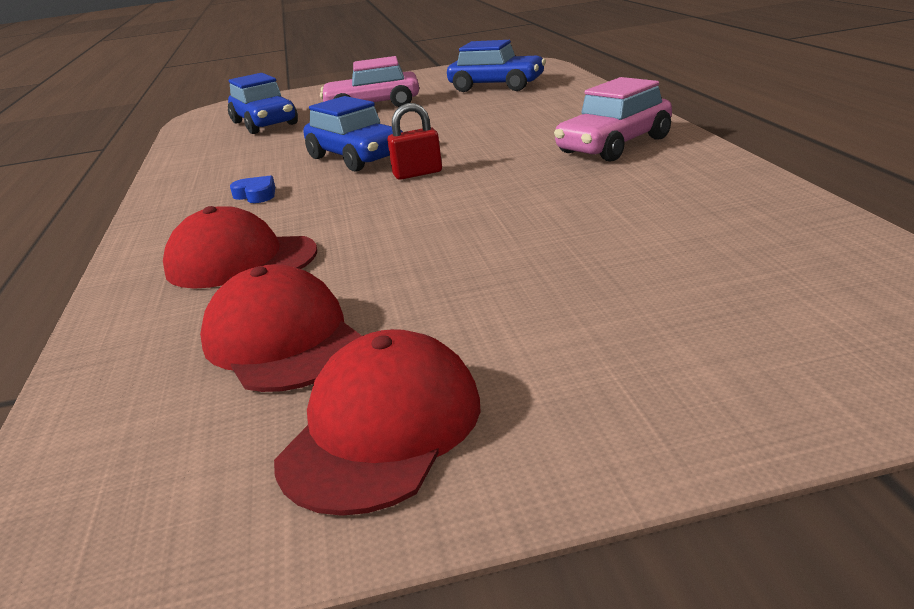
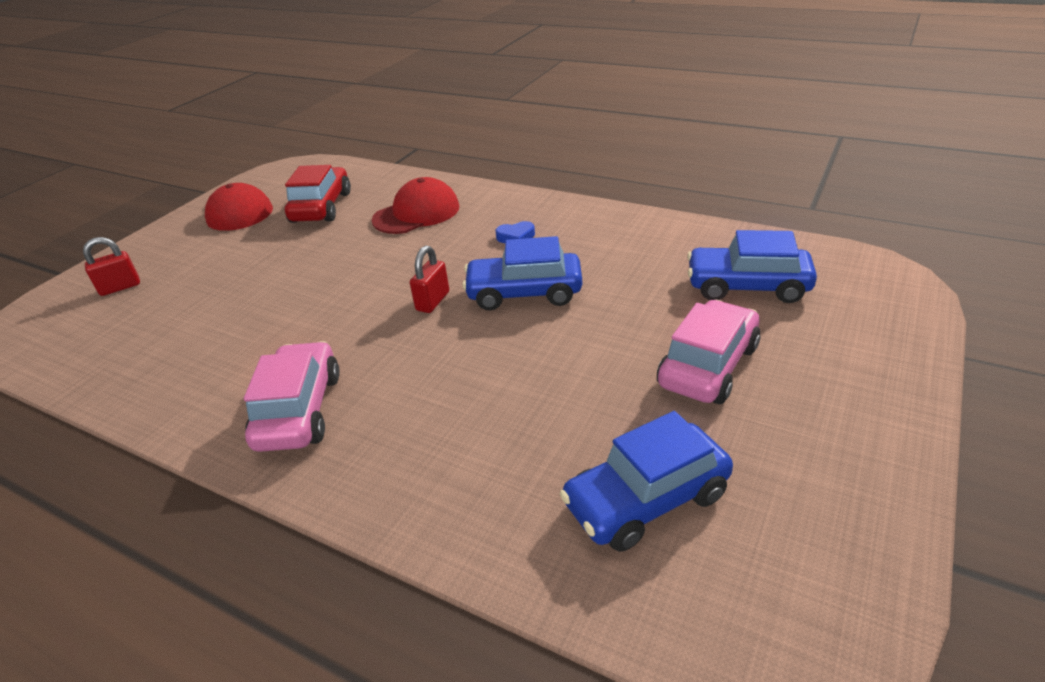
camera: 130 degrees right, 10 degrees up
(282, 340) = (321, 207): red cap -> red car
(737, 337) = (120, 287): none -> red padlock

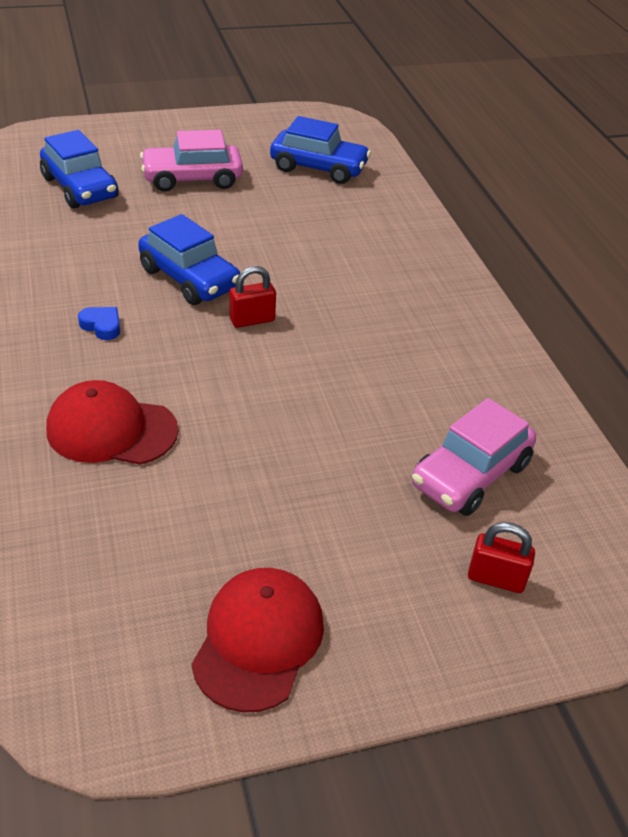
camera: 140 degrees left, 5 degrees up
(299, 410) = (428, 309): pink car -> pink car (470, 474)
(321, 207) = (170, 539): red car -> none

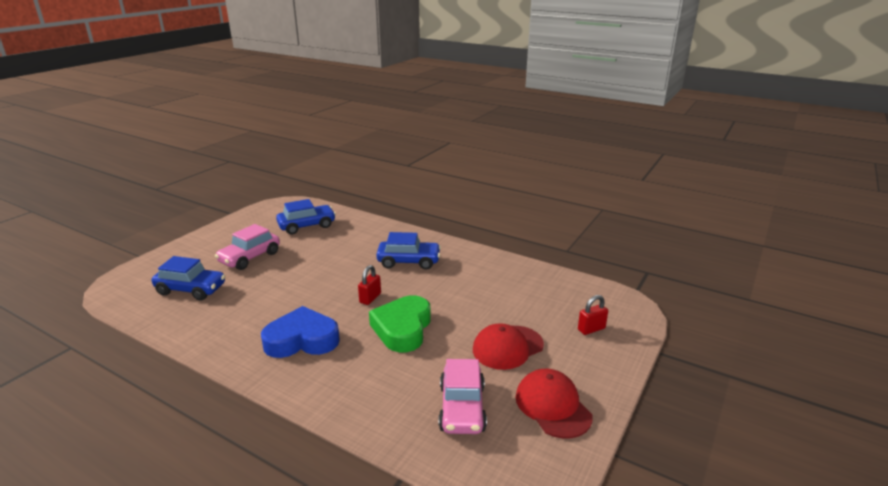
camera: 40 degrees left, 15 degrees down
(102, 326) = (302, 340): blue heart -> blue heart, size x2.49
(111, 430) = (375, 376): red cap -> red cap (507, 347)
(189, 279) = (315, 298): blue car -> blue car (409, 262)
(231, 389) = (402, 328): none -> green heart
(470, 474) = (534, 302): pink car -> pink car (462, 408)

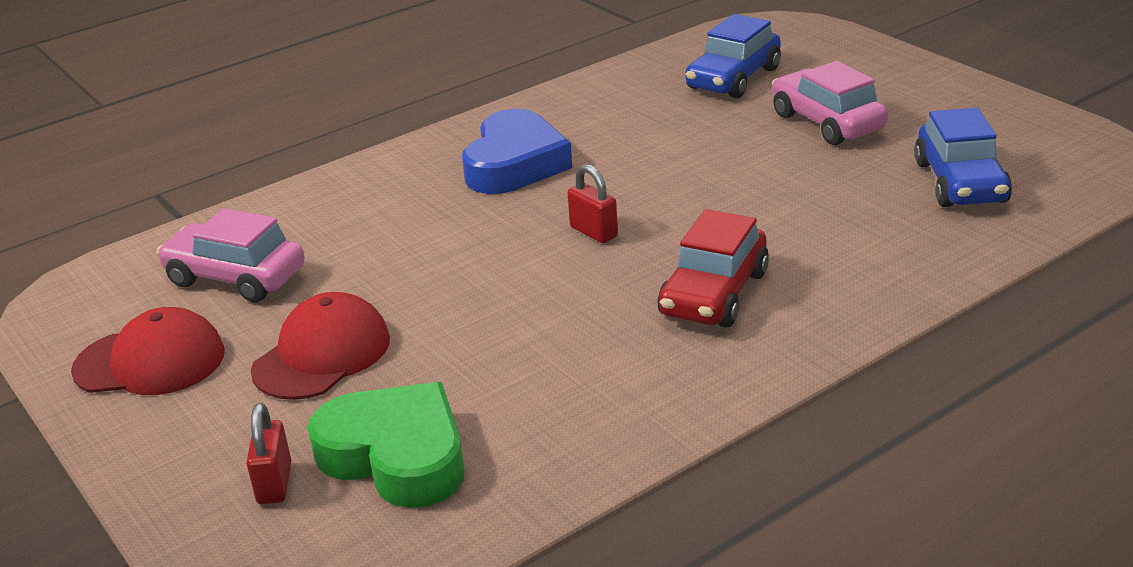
camera: 115 degrees right, 5 degrees up
(402, 328) = (470, 254): green heart -> green heart (396, 456)
(409, 262) = (713, 294): blue car -> red car
(507, 347) = (322, 354): red cap -> red cap turned 45 degrees clockwise

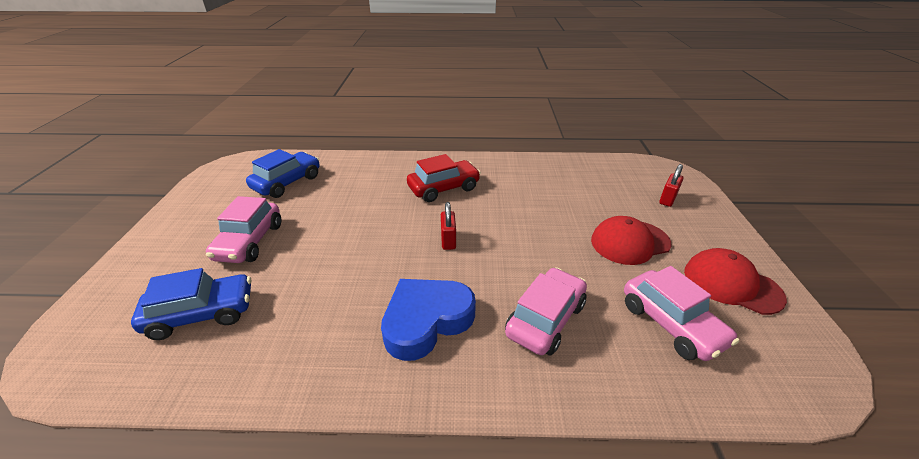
camera: 145 degrees left, 5 degrees up
(388, 218) = (545, 319): none -> pink car
(396, 456) = (615, 189): green heart -> none

